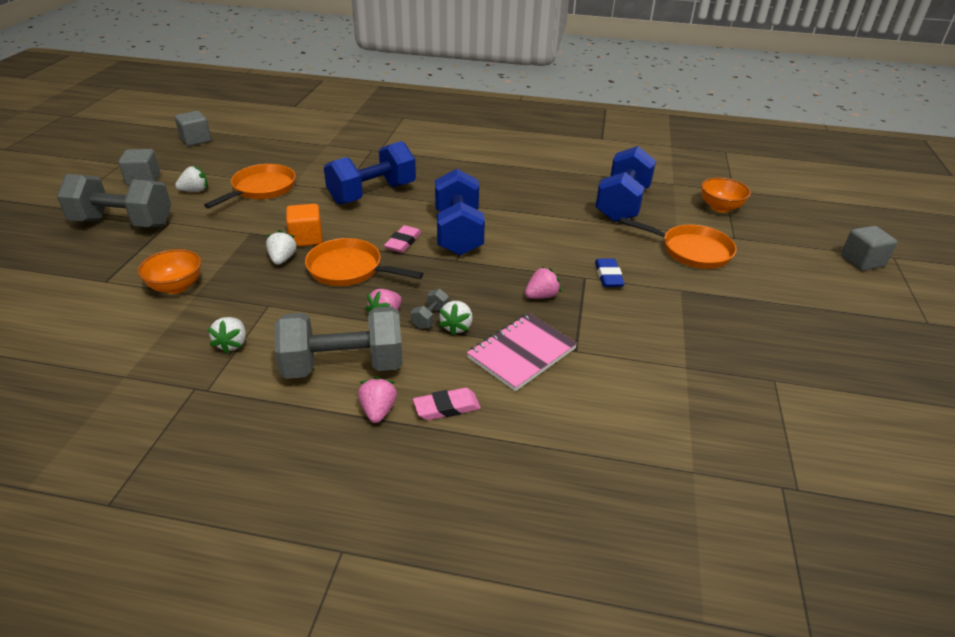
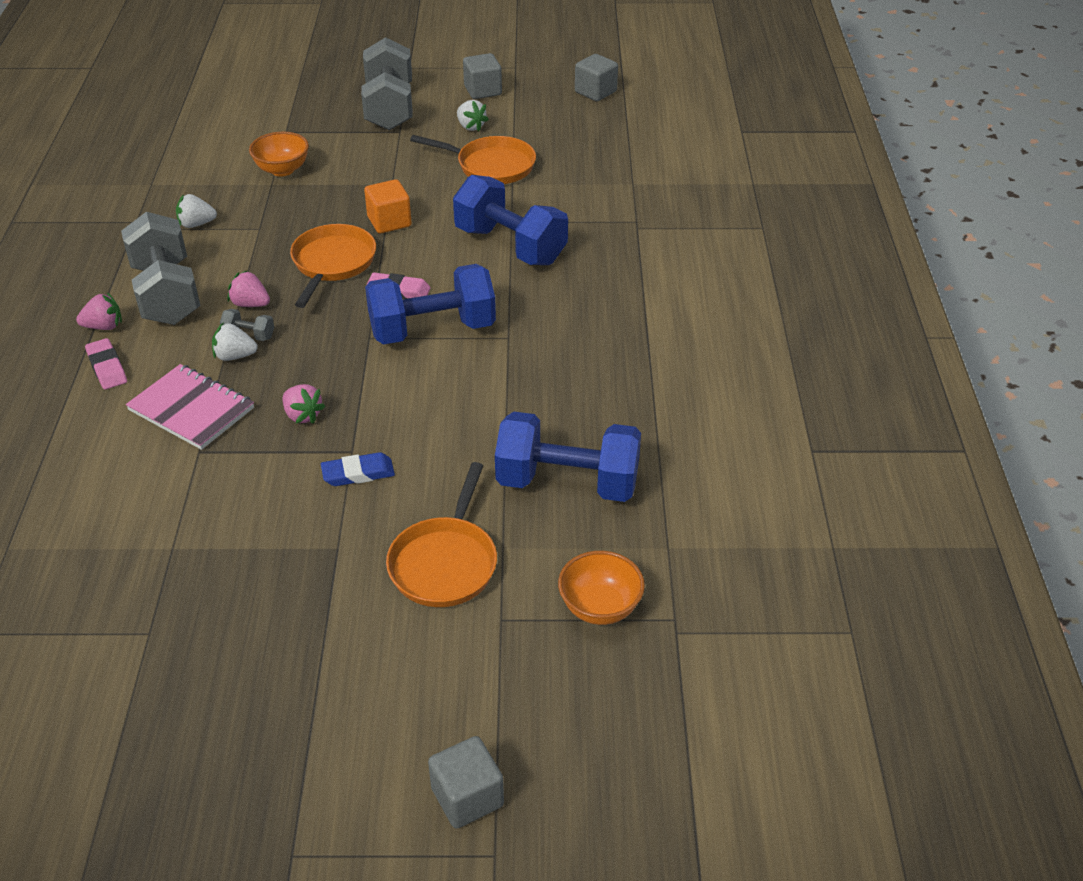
camera: 80 degrees right, 5 degrees up
(282, 259) = (343, 216): white strawberry -> none

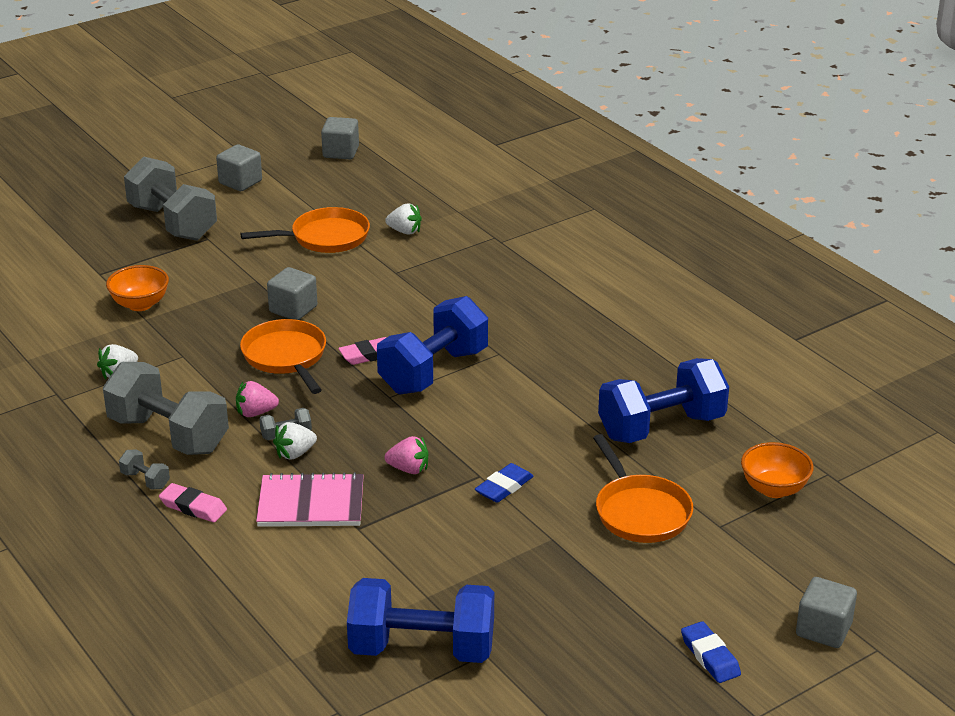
camera: 35 degrees left, 10 degrees down
(104, 326) = (145, 480): pink strawberry -> grey dumbbell
(327, 758) = (710, 656): none -> blue eraser
(389, 222) = (293, 309): orange cube -> grey cube
(471, 126) = (267, 214): white strawberry -> white strawberry (405, 231)
(510, 246) = (418, 290): blue dumbbell -> blue dumbbell (422, 649)

